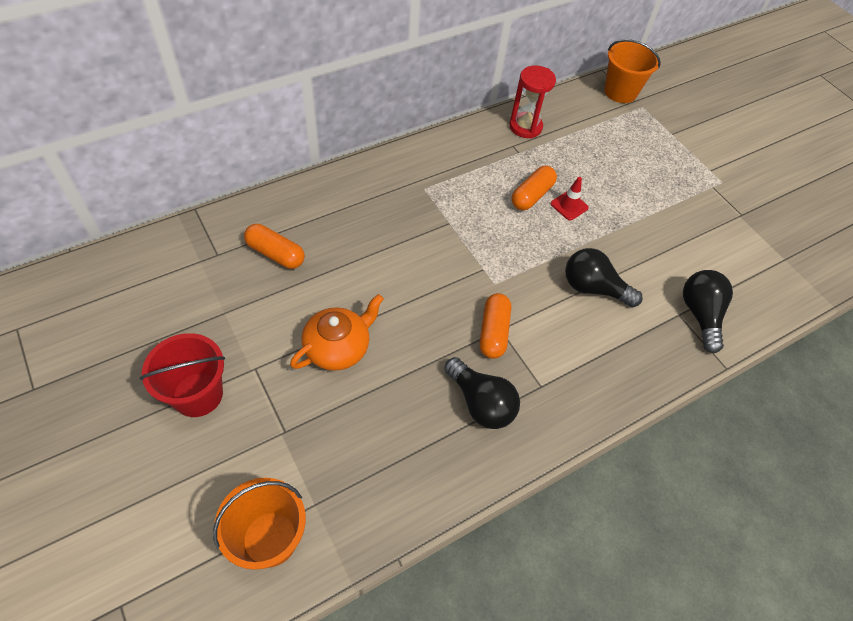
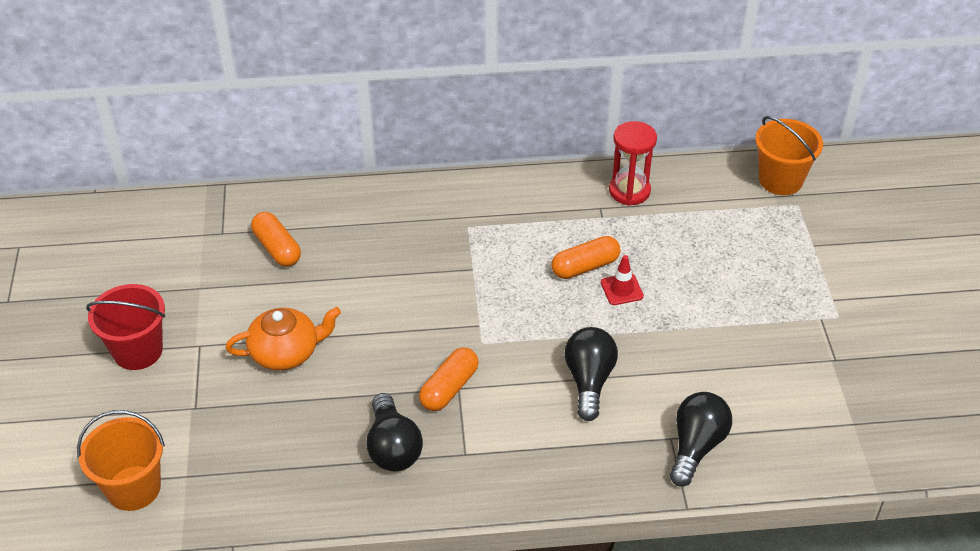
camera: 30 degrees right, 10 degrees down
(593, 288) = (589, 381): black light bulb -> black light bulb turned 45 degrees clockwise

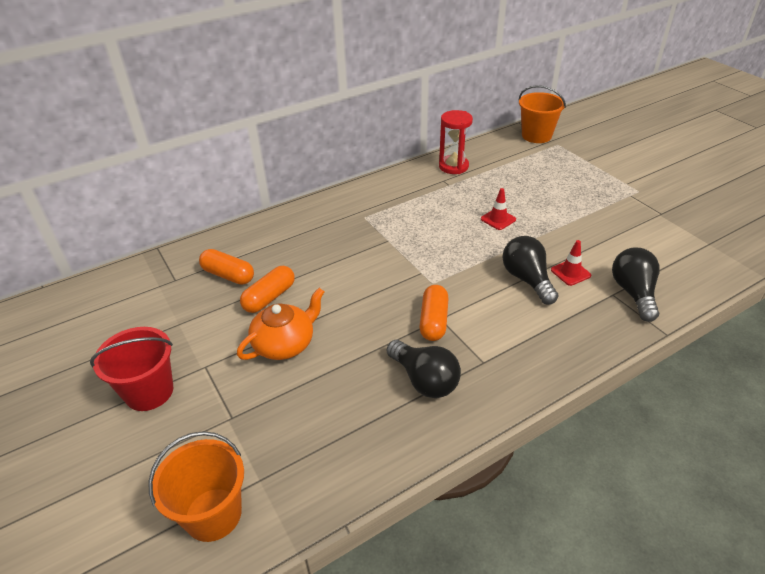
camera: 25 degrees left, 5 degrees down
(585, 267) = (463, 214): orange capsule -> orange capsule (269, 297)
(646, 392) = (570, 273): none -> red traffic cone

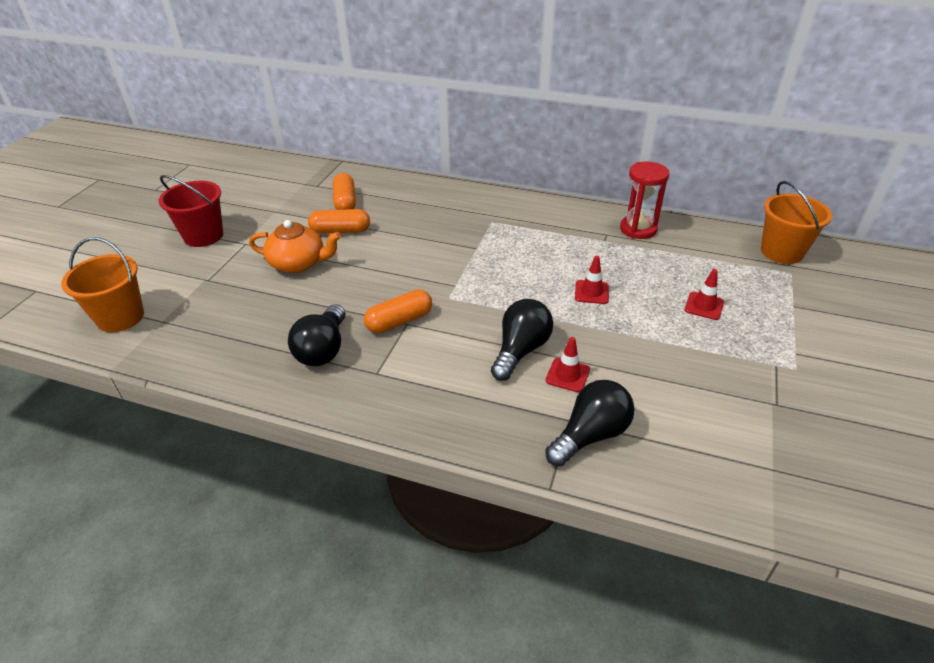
camera: 50 degrees right, 0 degrees up
(557, 188) = (704, 306): none -> red traffic cone

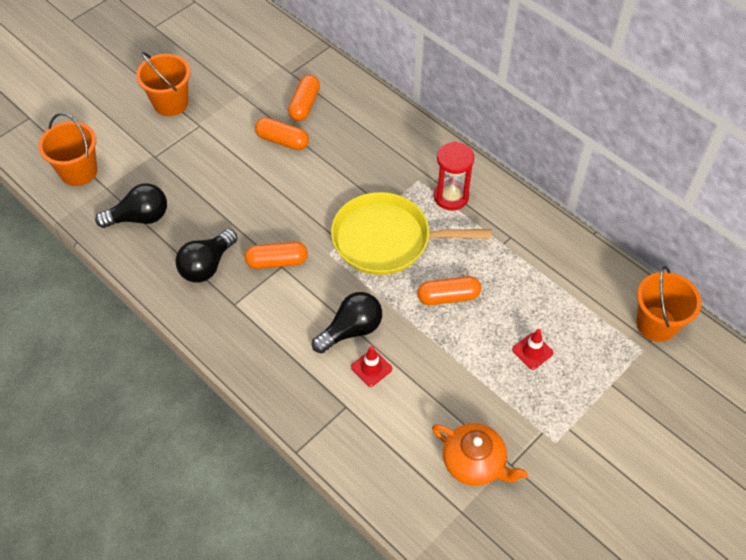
camera: 25 degrees right, 15 degrees up
(203, 236) = (170, 103): red bucket -> orange bucket
(298, 263) = (231, 166): orange teapot -> orange teapot (474, 463)
(498, 269) = (387, 239): none -> yellow pan
(590, 435) = (351, 425): black light bulb -> black light bulb (139, 218)
(591, 292) = (448, 297): red traffic cone -> orange capsule
(638, 229) = (544, 242): red hourglass -> red hourglass (451, 196)

